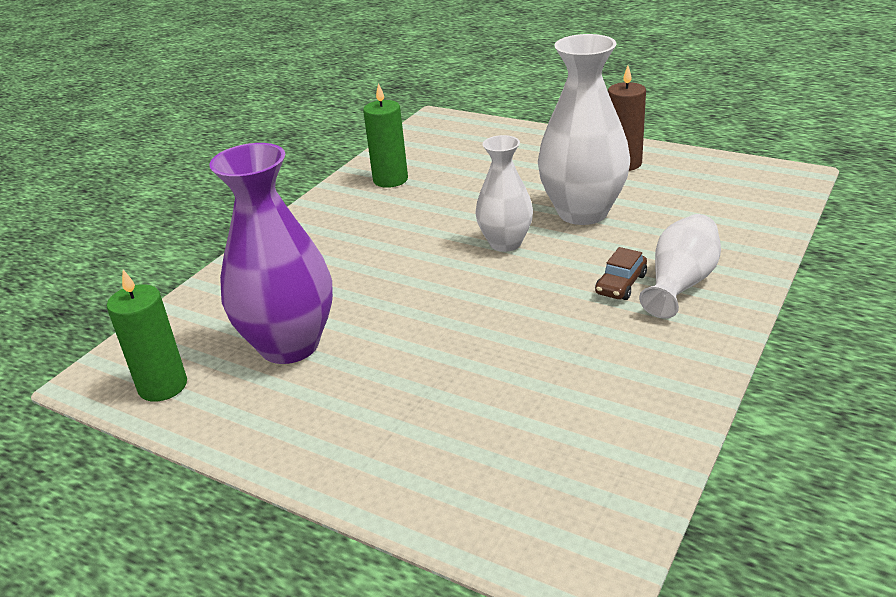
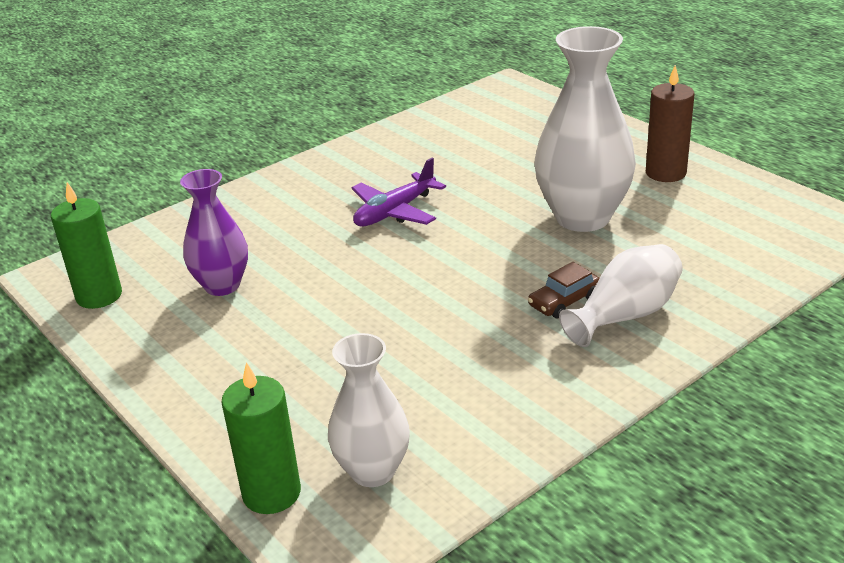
camera: 20 degrees right, 0 degrees up
(289, 345) = (222, 285): purple vase -> purple vase, size x0.61
(390, 180) = (418, 142): green candle -> green candle (271, 493)
(412, 242) = (395, 212): none -> purple plane
(505, 243) = (482, 232): white vase -> white vase (373, 471)

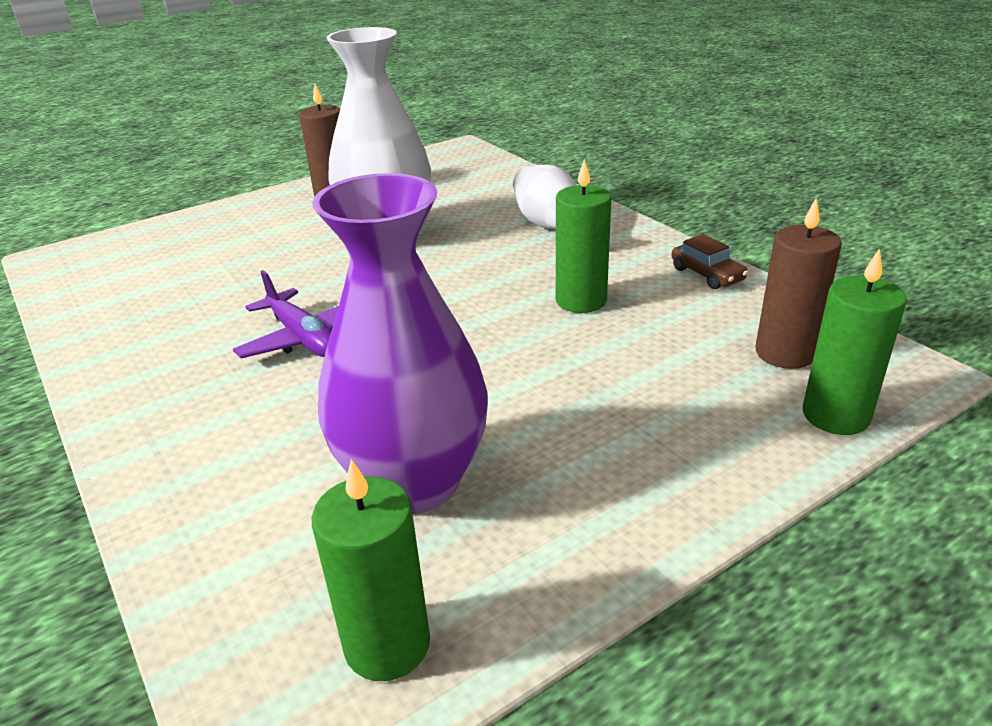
camera: 85 degrees left, 0 degrees up
(222, 285) = (414, 483): purple vase -> purple vase, size x1.64
(373, 471) = (785, 353): white vase -> brown candle
(465, 341) = (581, 300): none -> green candle
(564, 301) = (527, 251): brown car -> brown car (707, 274)

